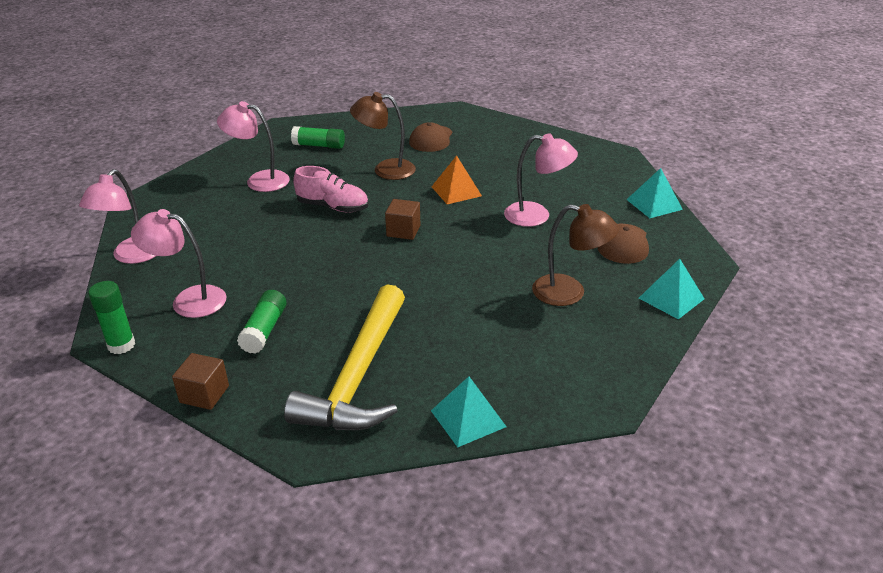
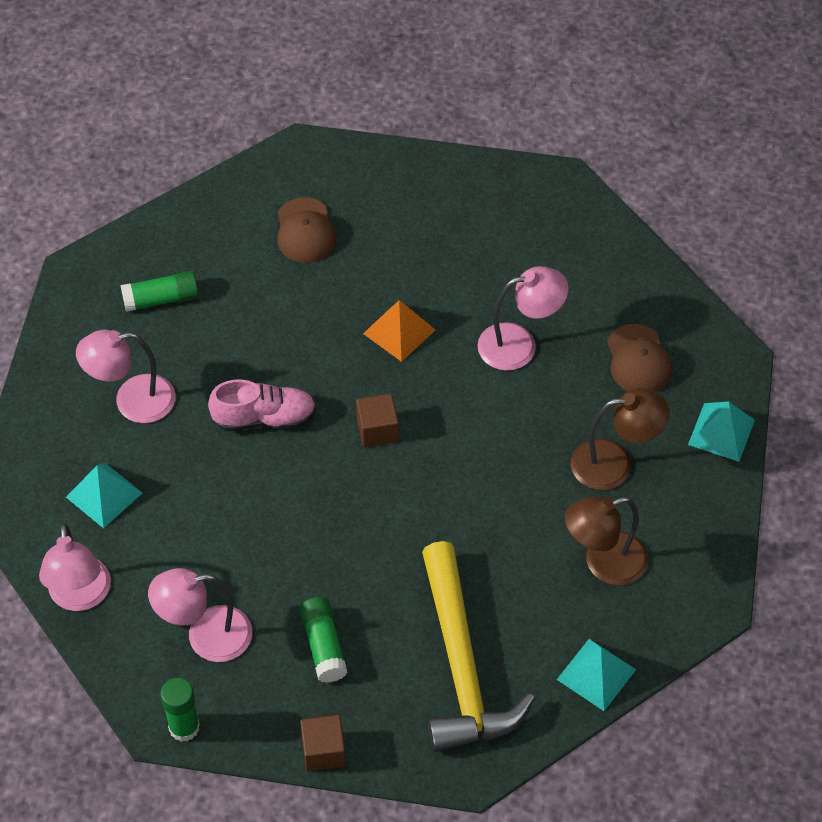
camera: 25 degrees left, 20 degrees up
(385, 170) = (284, 320): brown lamp -> brown lamp (603, 563)
(654, 204) = (645, 273): turquoise pyramid -> turquoise pyramid (104, 495)

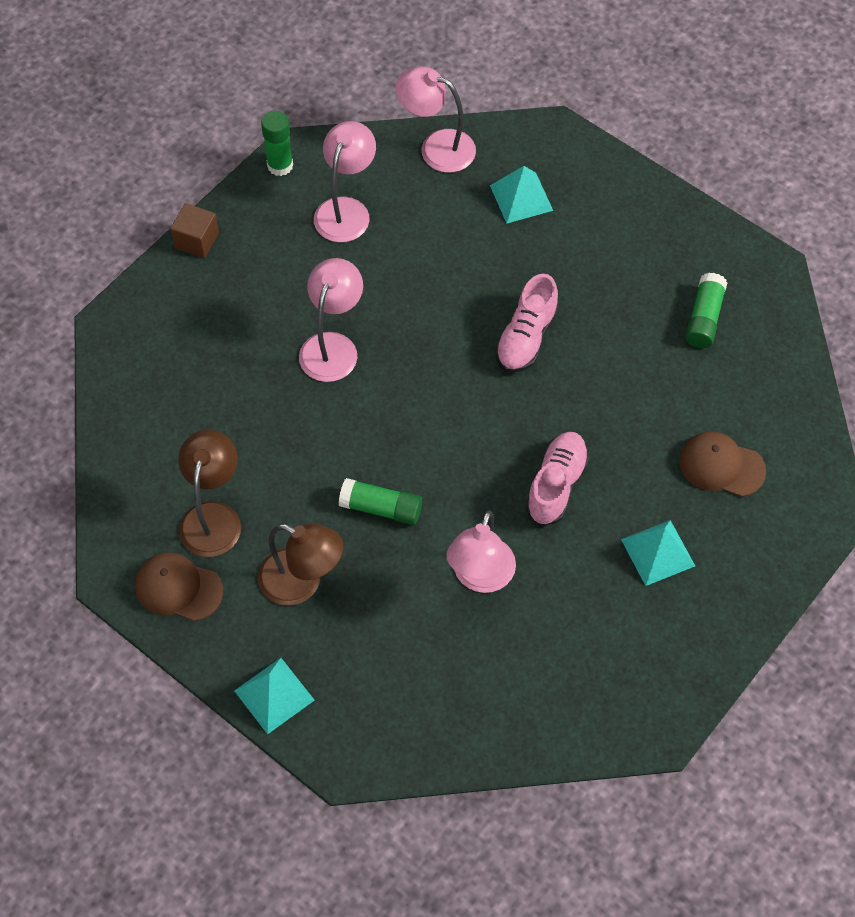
camera: 120 degrees right, 5 degrees up
(132, 401) = (603, 253): pink lamp -> pink lamp (332, 346)
(323, 645) = (283, 281): green glue stick -> green glue stick (381, 508)
(377, 430) = (460, 415): brown cube -> none
(399, 331) = (556, 485): orange pyramid -> pink shoe
(461, 665) = (199, 364): yellow hammer -> none
(596, 674) = (121, 453): turquoise pyramid -> turquoise pyramid (658, 552)
(614, 464) = (302, 583): brown lamp -> brown lamp turned 90 degrees counterclockwise
(638, 360) = (398, 671): brown cap -> brown cap (178, 588)

